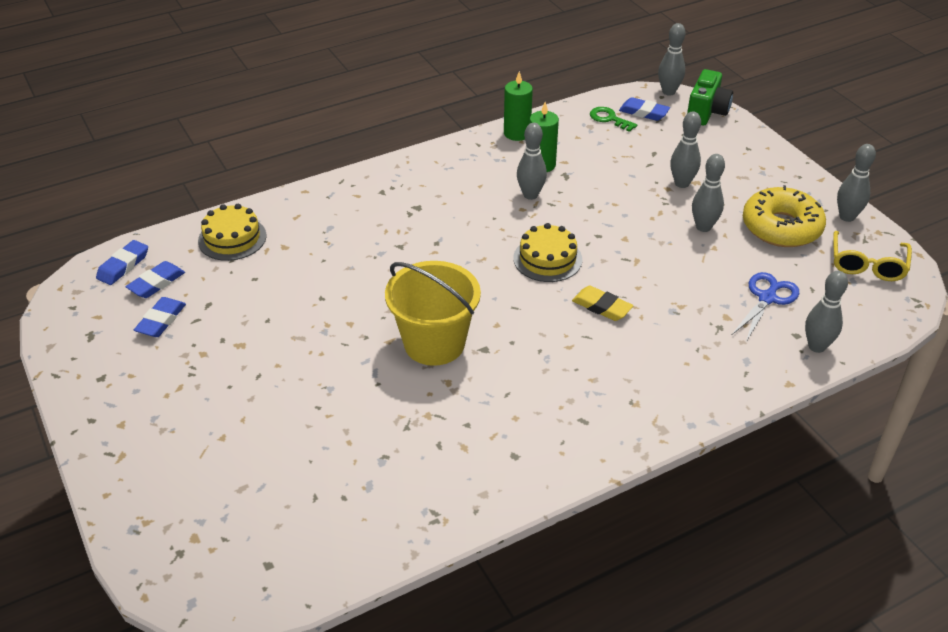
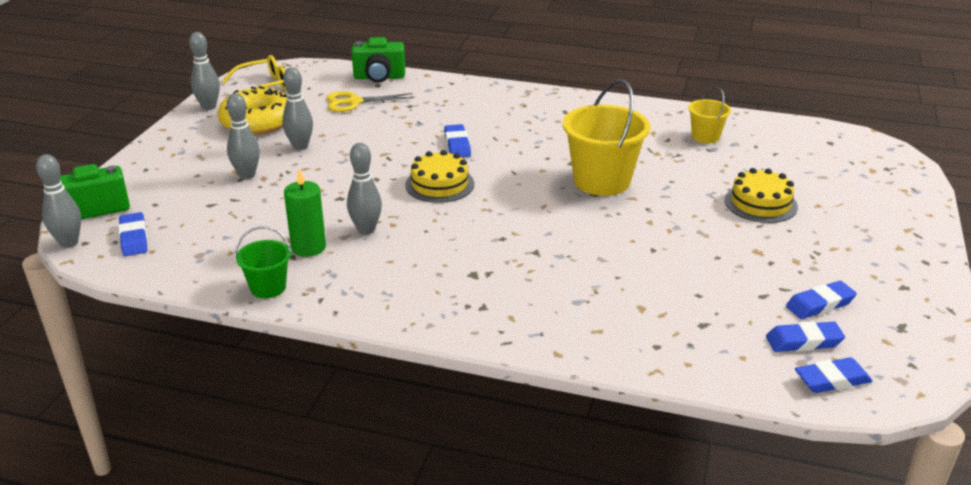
camera: 135 degrees left, 10 degrees down
(232, 238) = (687, 345): yellow cake -> yellow cake (760, 203)
(407, 477) = (705, 137): none -> yellow bucket
(517, 133) = (268, 287): green candle -> green bucket
(601, 307) = (457, 145): yellow eraser -> blue eraser
(609, 119) = (170, 251): green key -> none
(767, 298) = (354, 102): blue scissors -> yellow scissors
(816, 346) = (379, 77): grey bowling pin -> green camera

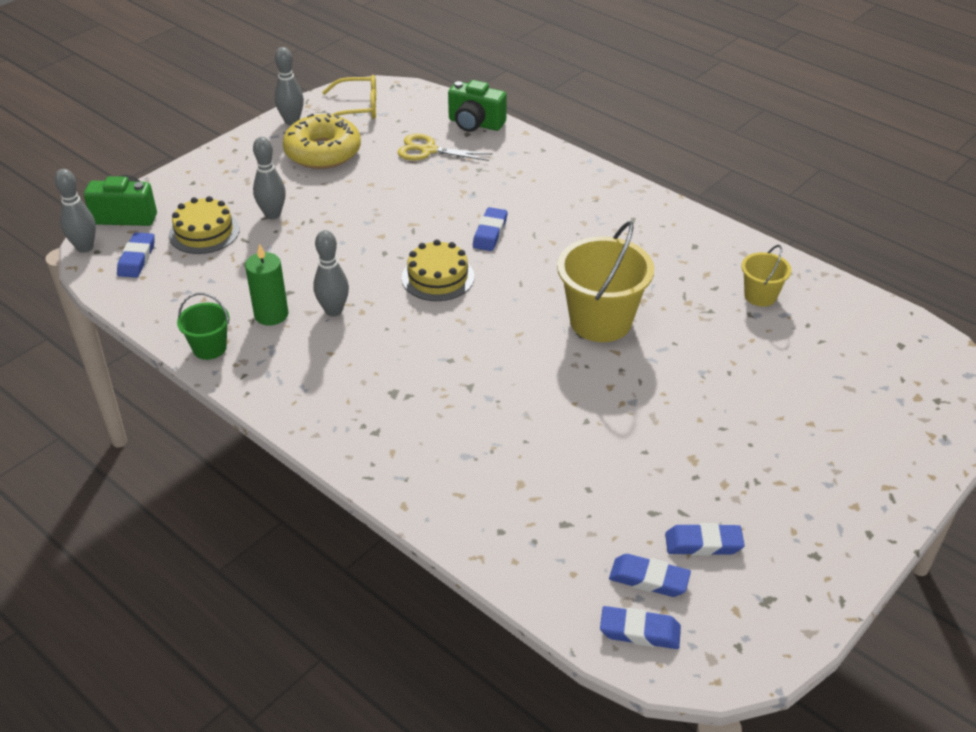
camera: 25 degrees right, 10 degrees up
(300, 146) = (341, 193): grey bowling pin -> none
(760, 203) = (747, 401): yellow cake -> yellow cake (204, 232)

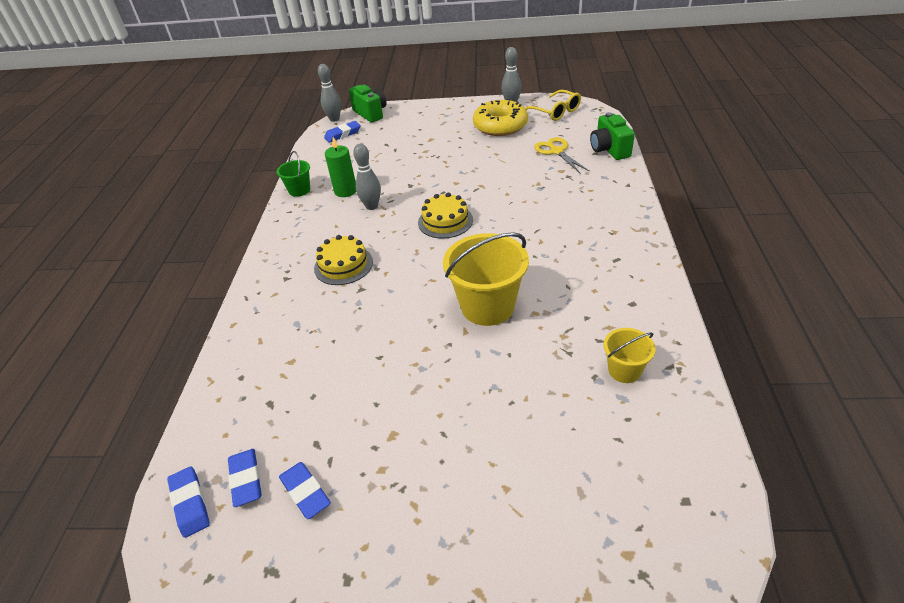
camera: 55 degrees right, 0 degrees up
(204, 232) = (386, 137): yellow cake -> yellow cake (343, 265)
(272, 214) = (426, 144): grey bowling pin -> none
(490, 233) = (513, 214): blue eraser -> none

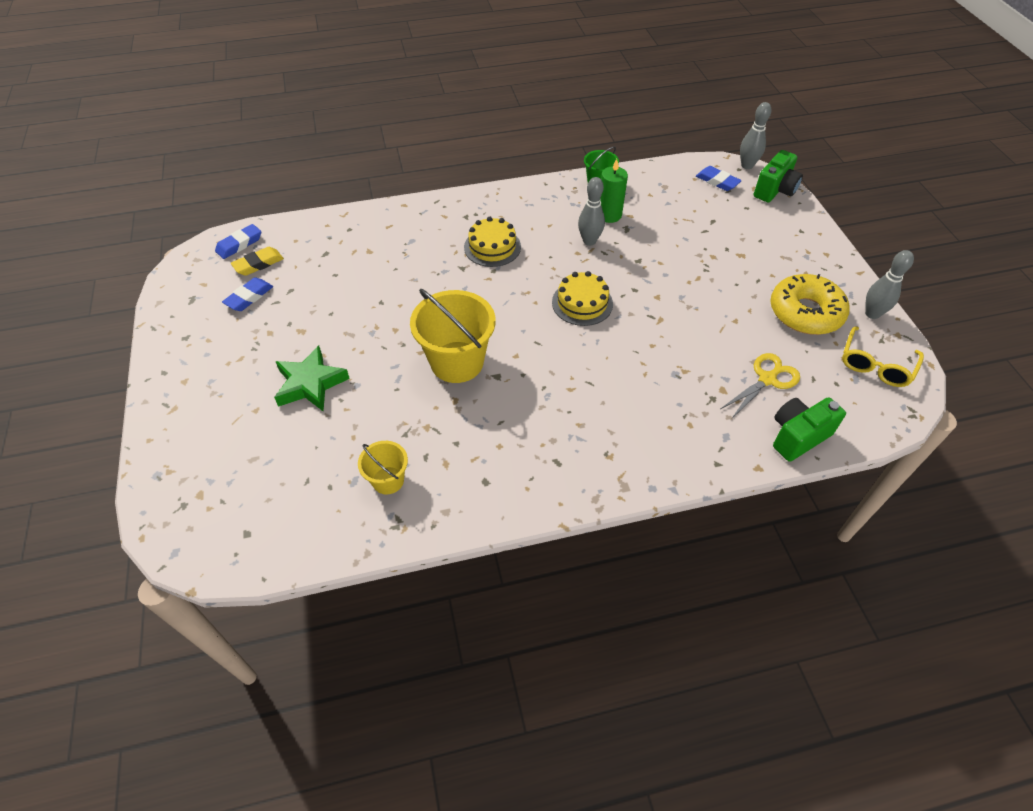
camera: 70 degrees right, 10 degrees up
(246, 479) = (258, 264): blue eraser -> yellow eraser
(480, 429) = (310, 384): none -> green star

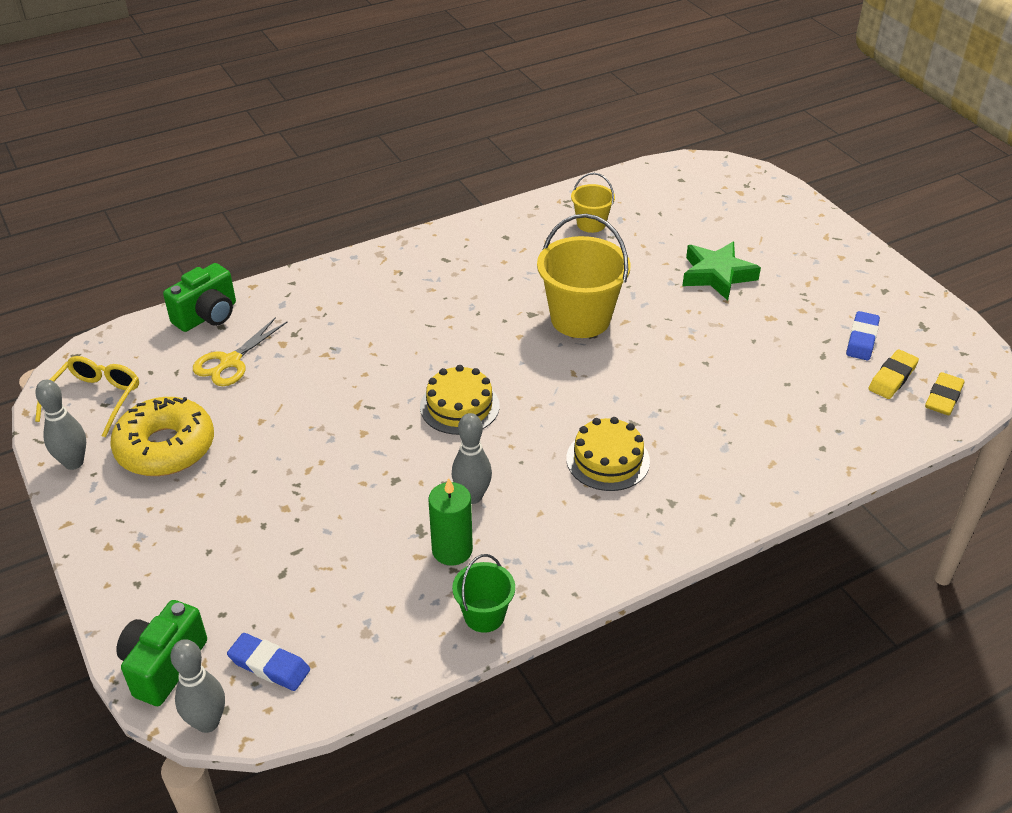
camera: 165 degrees right, 10 degrees down
(239, 244) = (943, 398): blue eraser -> yellow eraser

